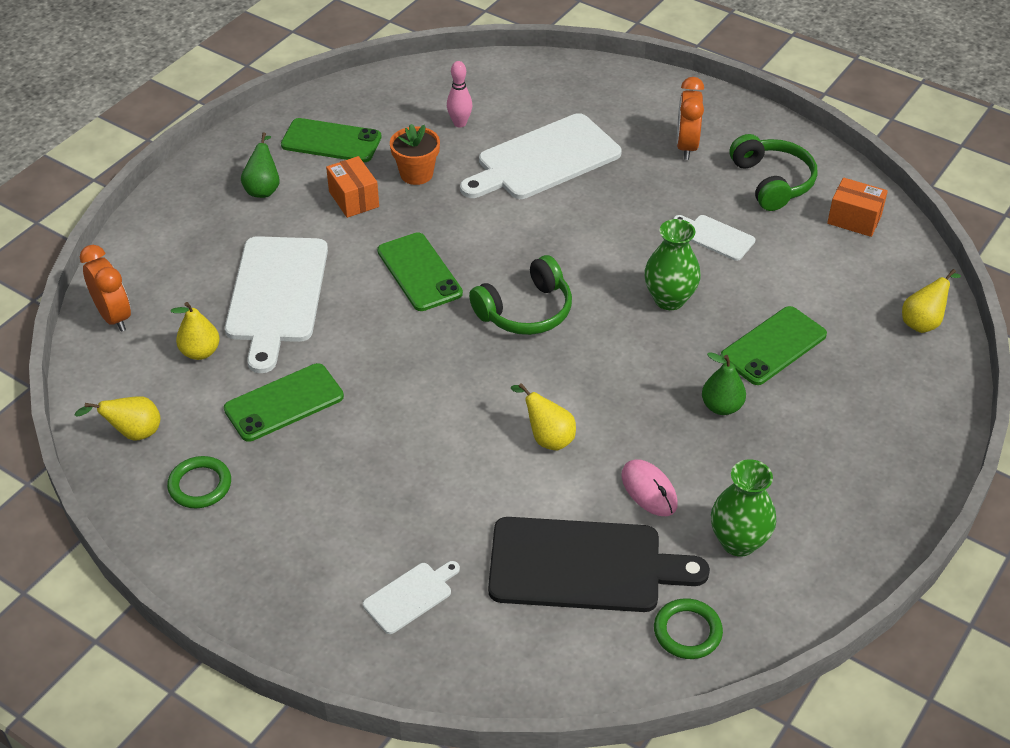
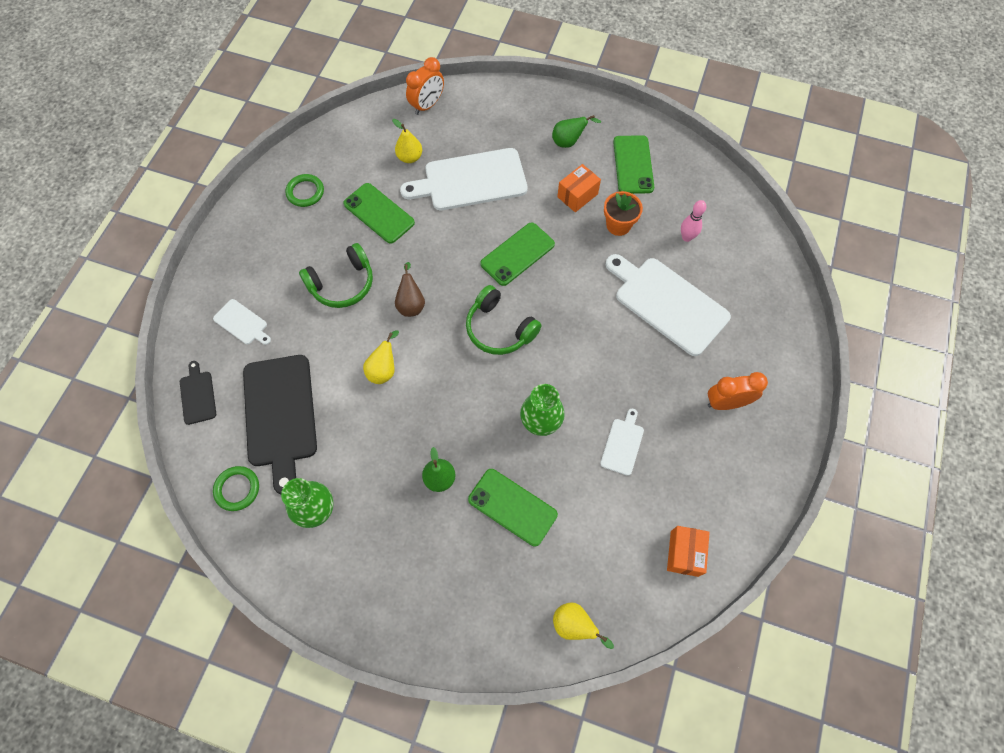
camera: 75 degrees right, 20 degrees up
(133, 433) = (337, 147): yellow pear -> none
(454, 392) = (411, 304): none -> brown pear
(519, 668) = (197, 395): none -> black cutting board
(649, 490) = (351, 443): pink mouse -> none
(772, 182) = (707, 478): green headphones -> green headphones (342, 284)

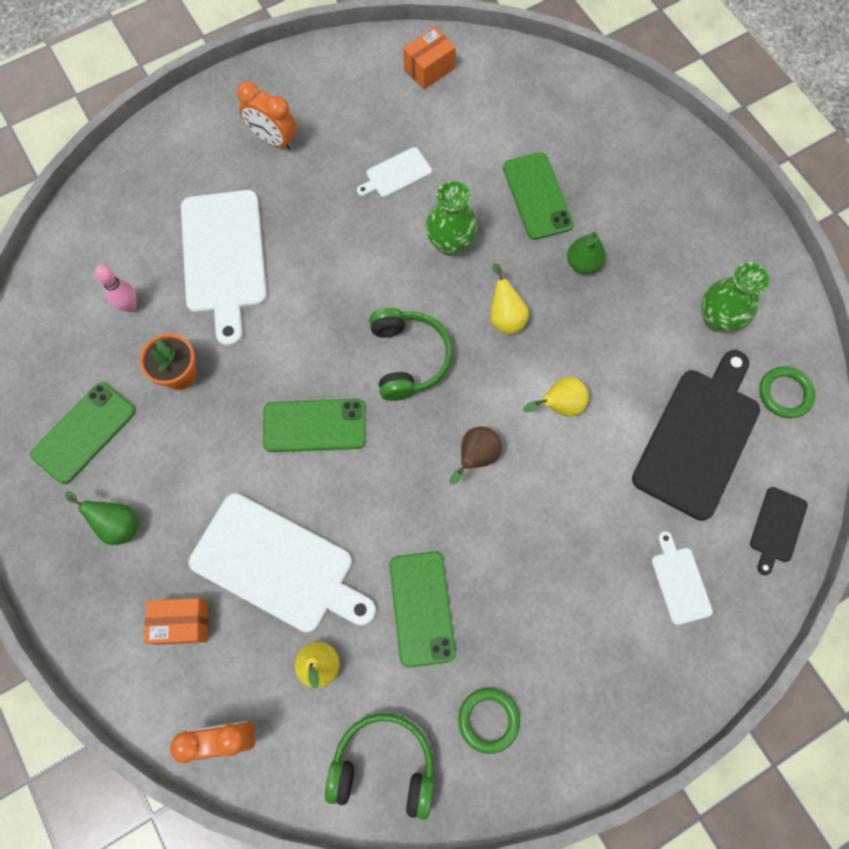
camera: 140 degrees left, 5 degrees up
(342, 284) = (533, 542): green headphones -> green headphones (384, 765)
(574, 625) = (560, 86): yellow pear -> yellow pear (505, 316)
(577, 195) = (183, 444): orange box -> orange box (182, 623)

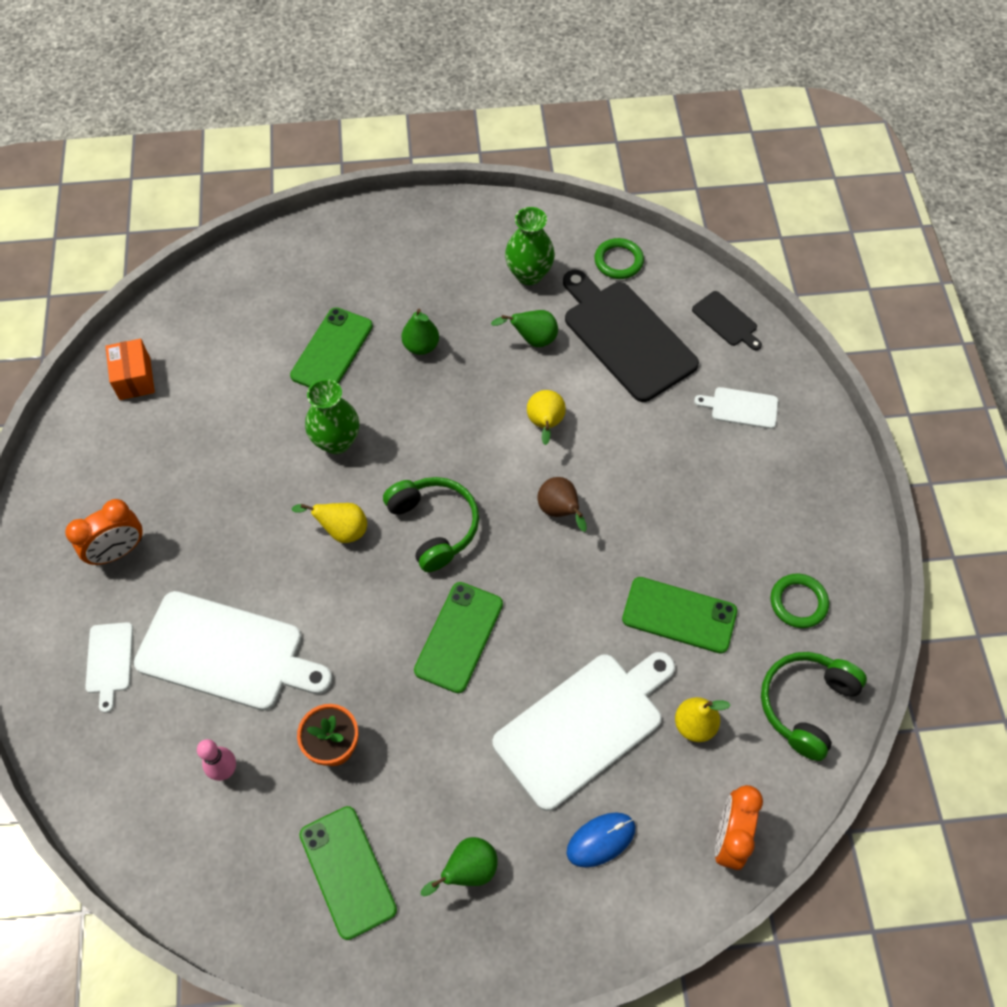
camera: 65 degrees left, 10 degrees down
(182, 623) = (601, 840): orange box -> blue mouse
(396, 174) = (233, 456): white cutting board -> white cutting board (109, 661)
(408, 358) = (434, 526): green headphones -> green headphones turned 45 degrees clockwise
(505, 316) = (437, 429): yellow pear -> yellow pear (342, 530)
(537, 196) = (332, 351): green phone -> green phone turned 75 degrees counterclockwise
(645, 354) = (532, 339): none -> green pear

